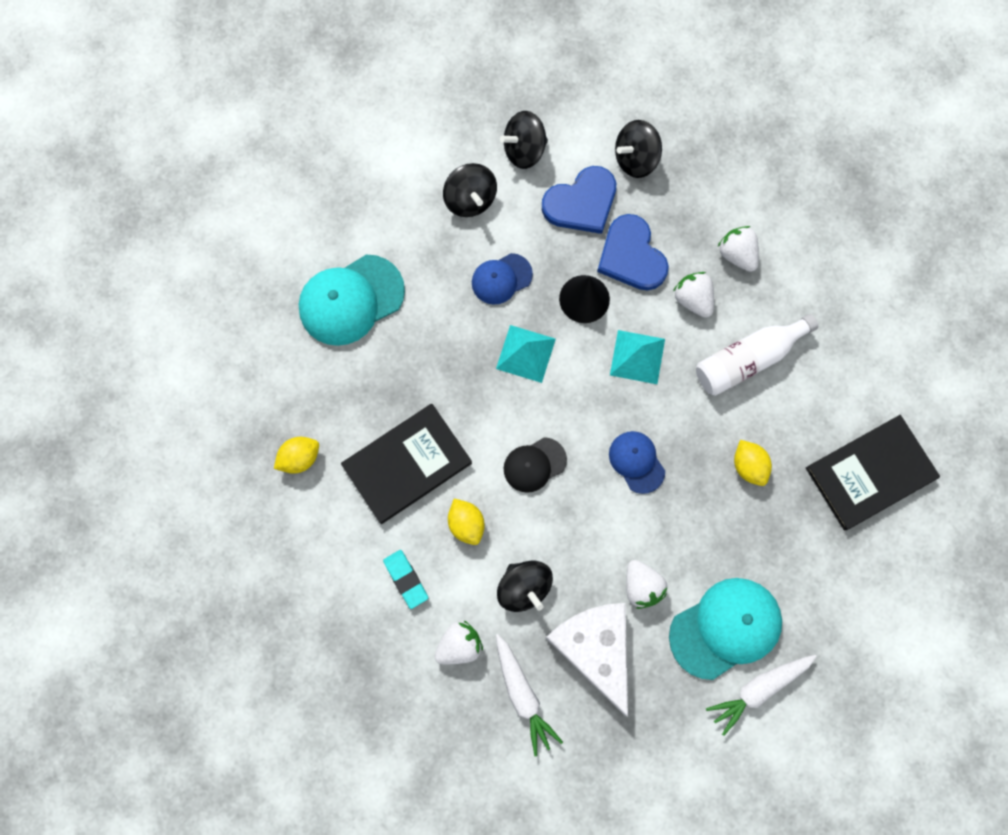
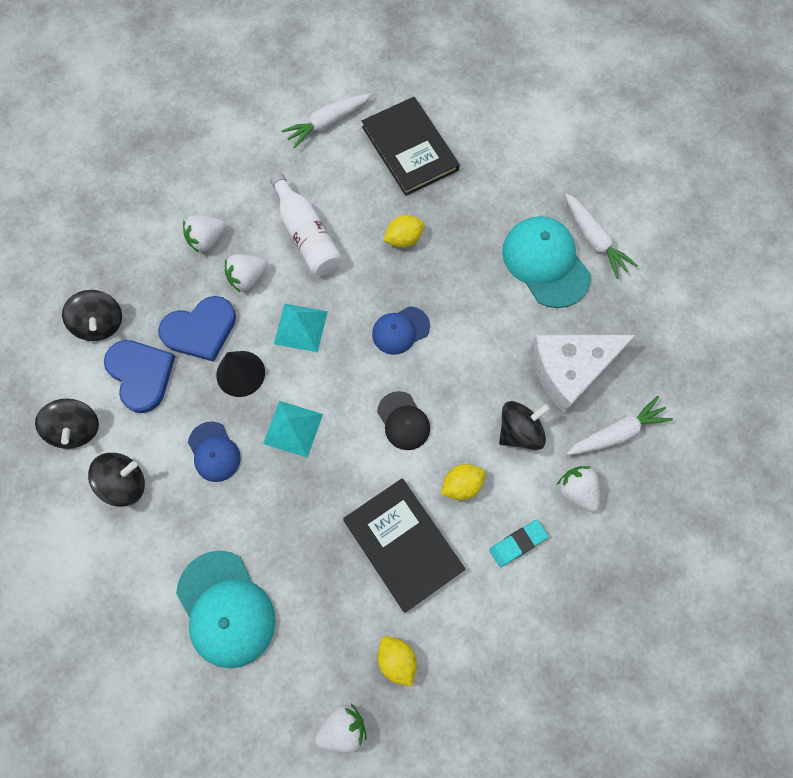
camera: 90 degrees left, 5 degrees down
(642, 586) = (513, 329): white strawberry -> white strawberry (343, 727)
(898, 377) = (327, 123): none -> white carrot

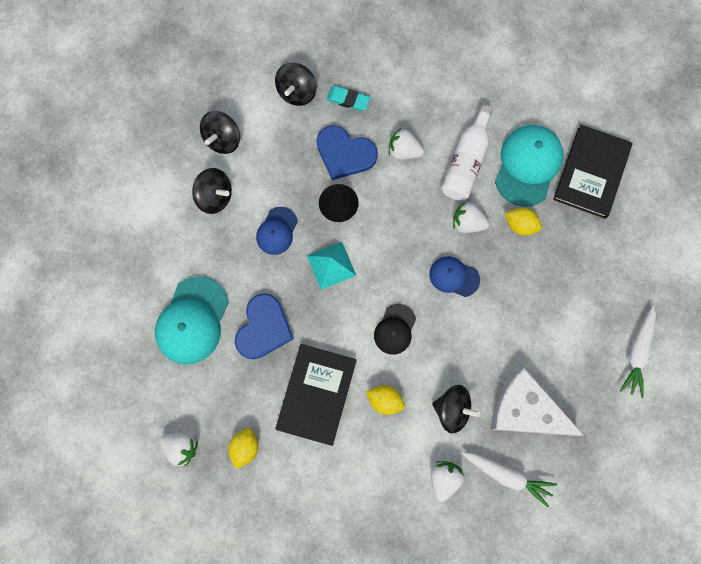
camera: 50 degrees right, 5 degrees up
(141, 374) = (286, 145): blue heart -> blue heart (263, 328)
(207, 240) = (406, 103): white strawberry -> white strawberry (467, 223)
(301, 327) = (400, 212): turquoise pyramid -> none
(327, 123) = (559, 104): white carrot -> none
(517, 543) = (377, 466): turquoise eraser -> turquoise eraser (348, 100)
(545, 263) = (589, 333): turquoise cap -> turquoise cap (528, 165)

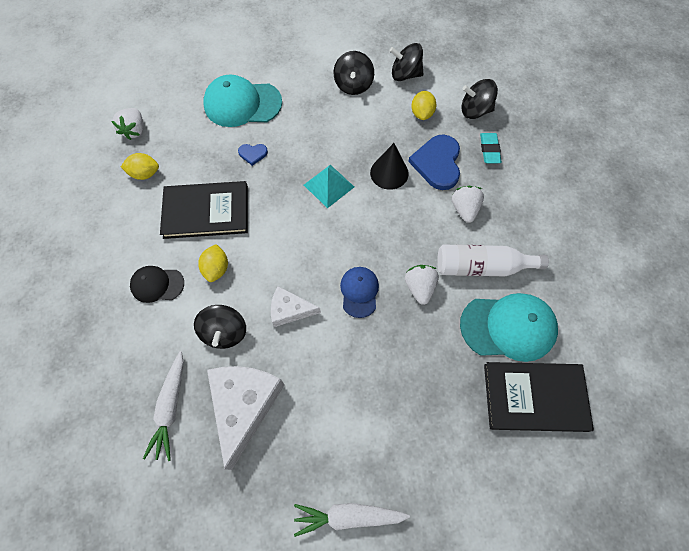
camera: 70 degrees right, 10 degrees down
(263, 328) = (253, 154): blue heart -> blue heart, size x0.48
(277, 231) = (342, 136): blue cap -> none
(395, 329) = (287, 256): black cap -> black cap (157, 284)
(444, 479) = (154, 346): white strawberry -> none
(450, 344) = (290, 310): none -> white cheese
(520, 225) = (440, 339): yellow lemon -> yellow lemon (422, 113)

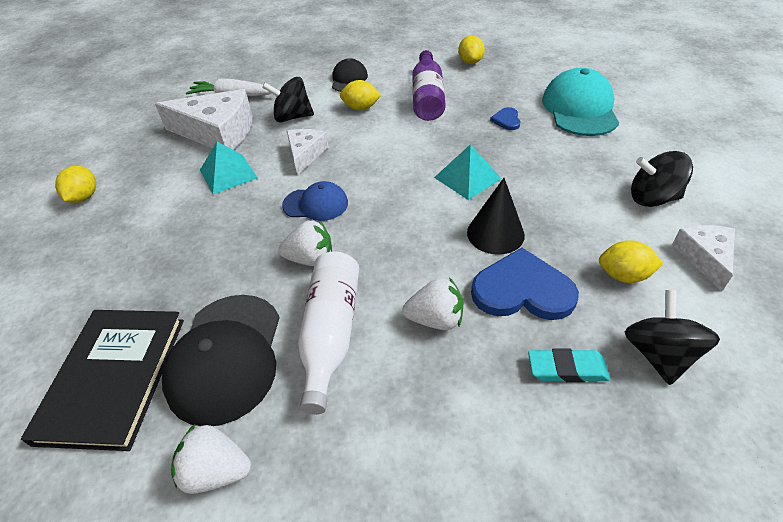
camera: 95 degrees right, 20 degrees down
(134, 130) = (522, 52): white strawberry -> white strawberry (216, 471)
(206, 211) = (427, 97): black book -> purple bottle
(316, 375) = (228, 173): none -> turquoise pyramid
(348, 516) = (84, 197): white carrot -> yellow lemon
(405, 74) = (704, 257): black spinning top -> white cheese
(508, 327) = (226, 357): turquoise cap -> black cap

